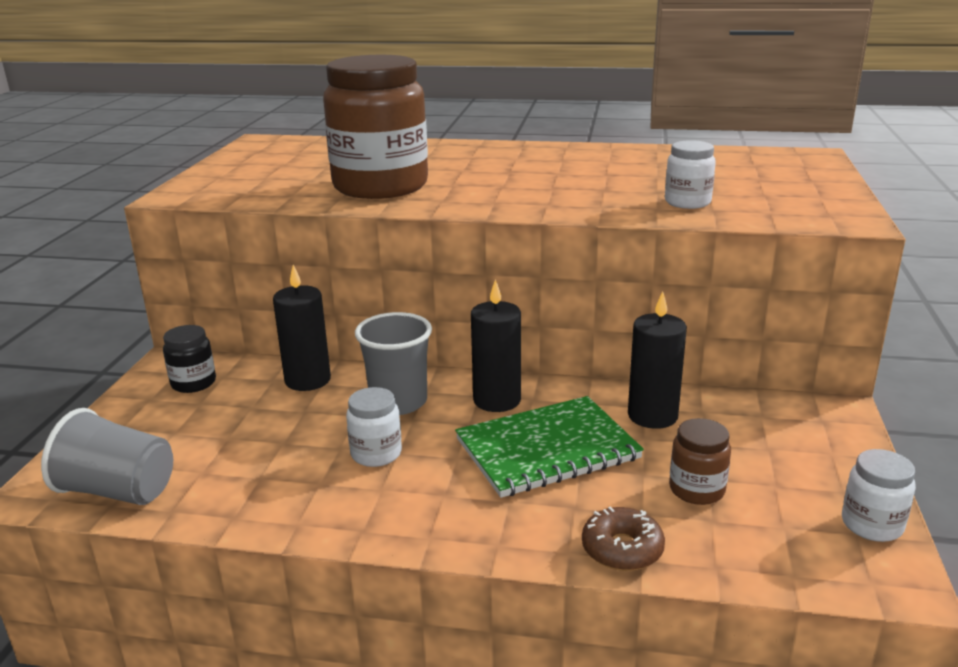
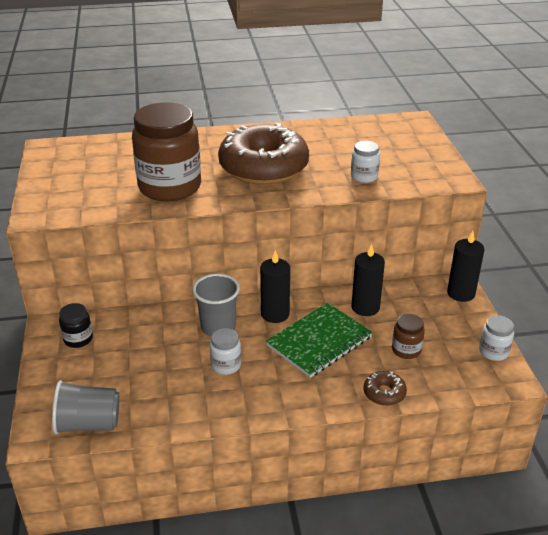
camera: 20 degrees left, 10 degrees up
(308, 380) = (152, 322): black candle -> black candle (461, 293)
(534, 180) = (263, 167): none -> brown donut

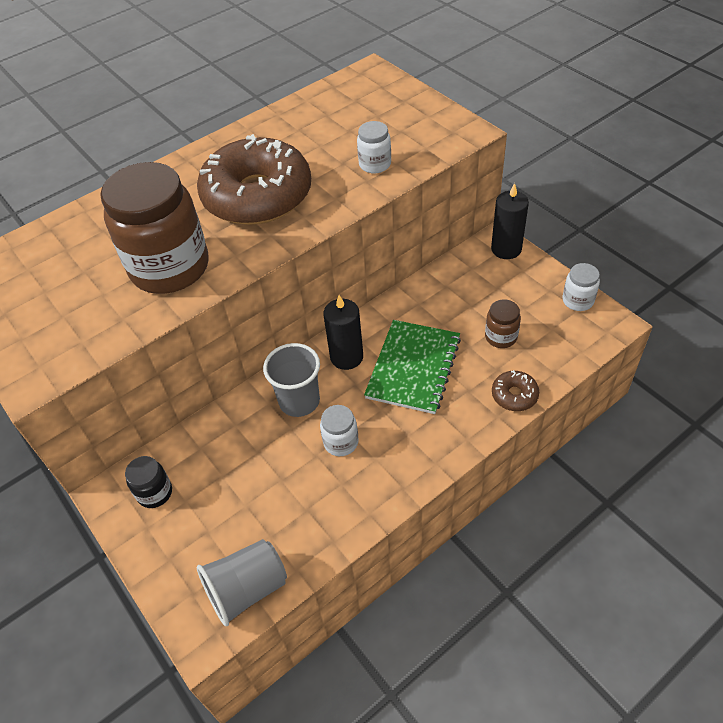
camera: 25 degrees left, 15 degrees up
(365, 307) = (429, 306): black candle -> none

